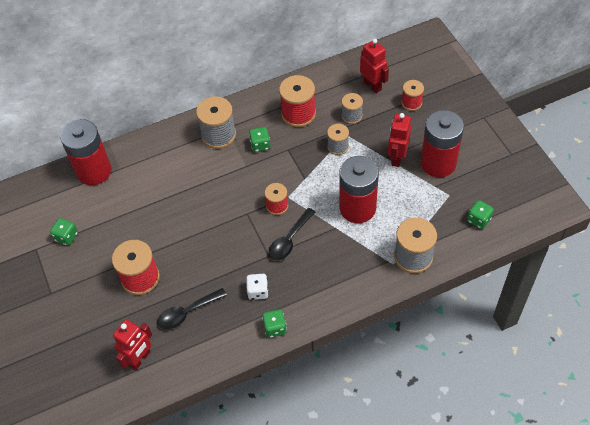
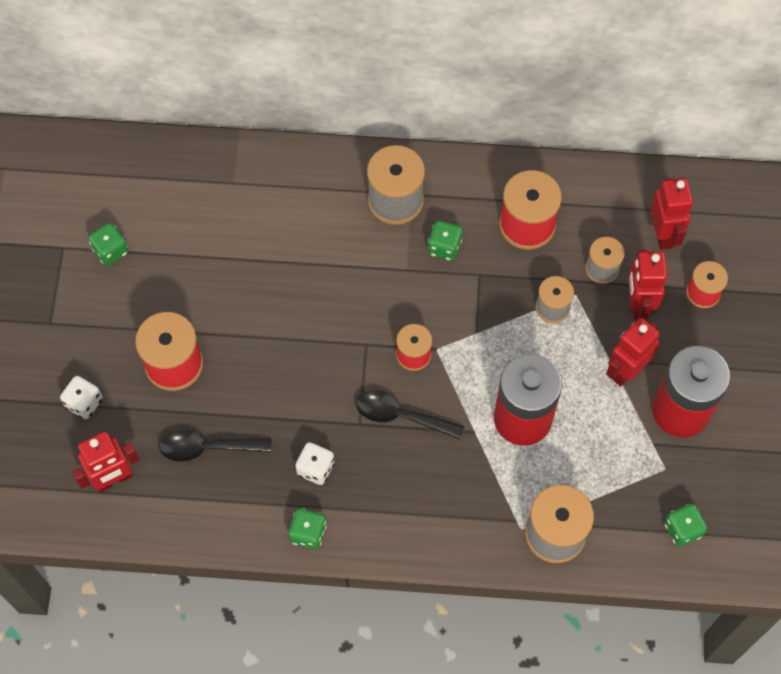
camera: 25 degrees right, 10 degrees up
(94, 171) = (196, 169): red battery -> none
(97, 326) = (84, 403): none -> white dice
(289, 240) = (401, 416): black spoon -> black spoon turned 45 degrees clockwise
(381, 124) = (638, 304): none -> red robot

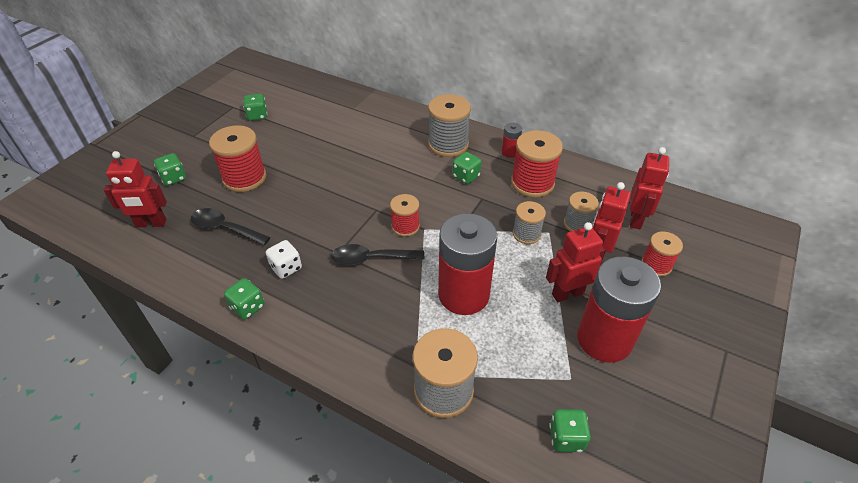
camera: 25 degrees right, 20 degrees down
(84, 403) = (174, 178): white dice -> green dice
(401, 416) = (371, 259): black spoon -> black spoon turned 45 degrees counterclockwise
(478, 183) = (510, 152): none -> red battery

